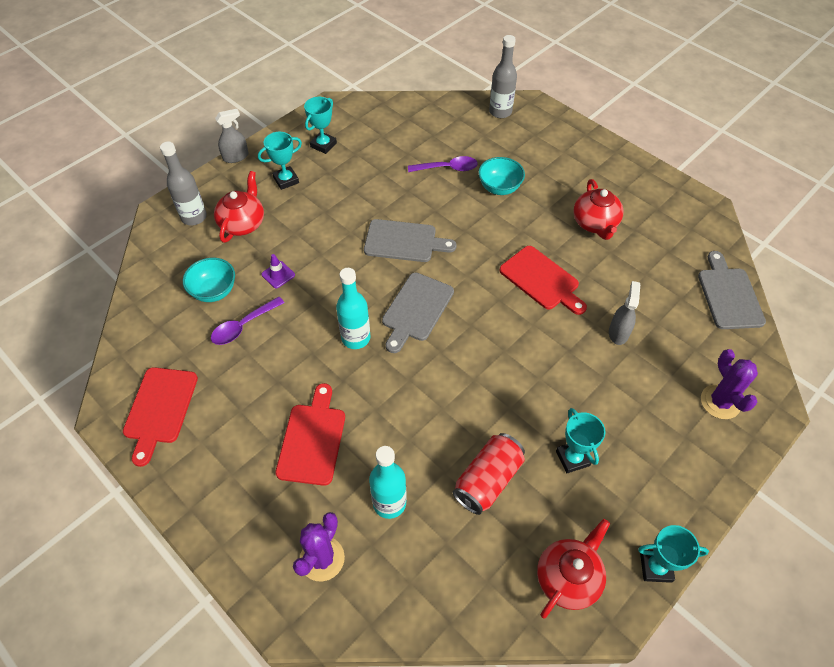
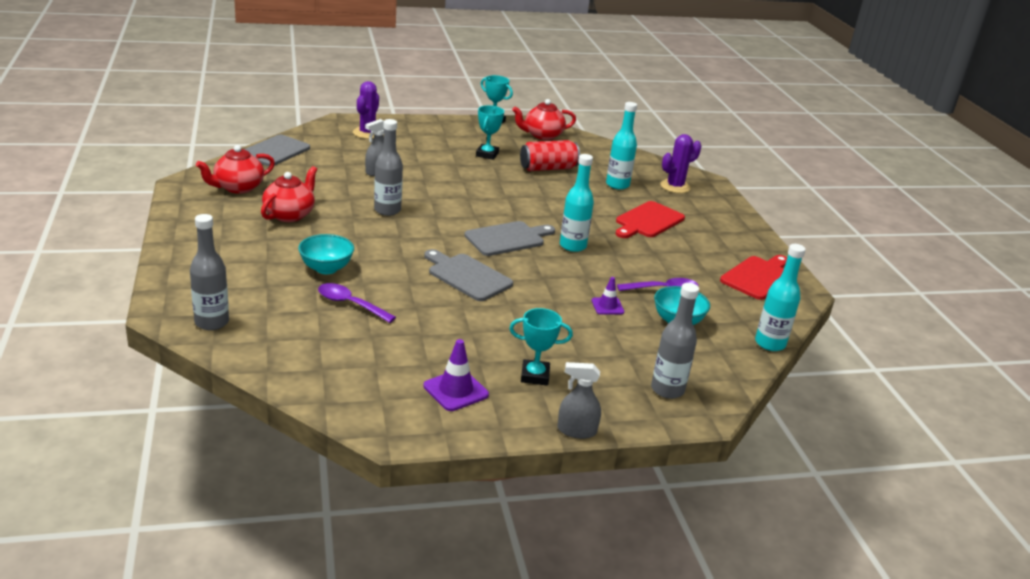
camera: 150 degrees left, 25 degrees down
(128, 311) = (770, 343): none -> turquoise bottle
(243, 223) = (614, 359): red teapot -> red teapot (238, 188)
(323, 145) = (455, 390): turquoise trophy -> purple traffic cone
(541, 280) = (387, 210): red cutting board -> grey bottle

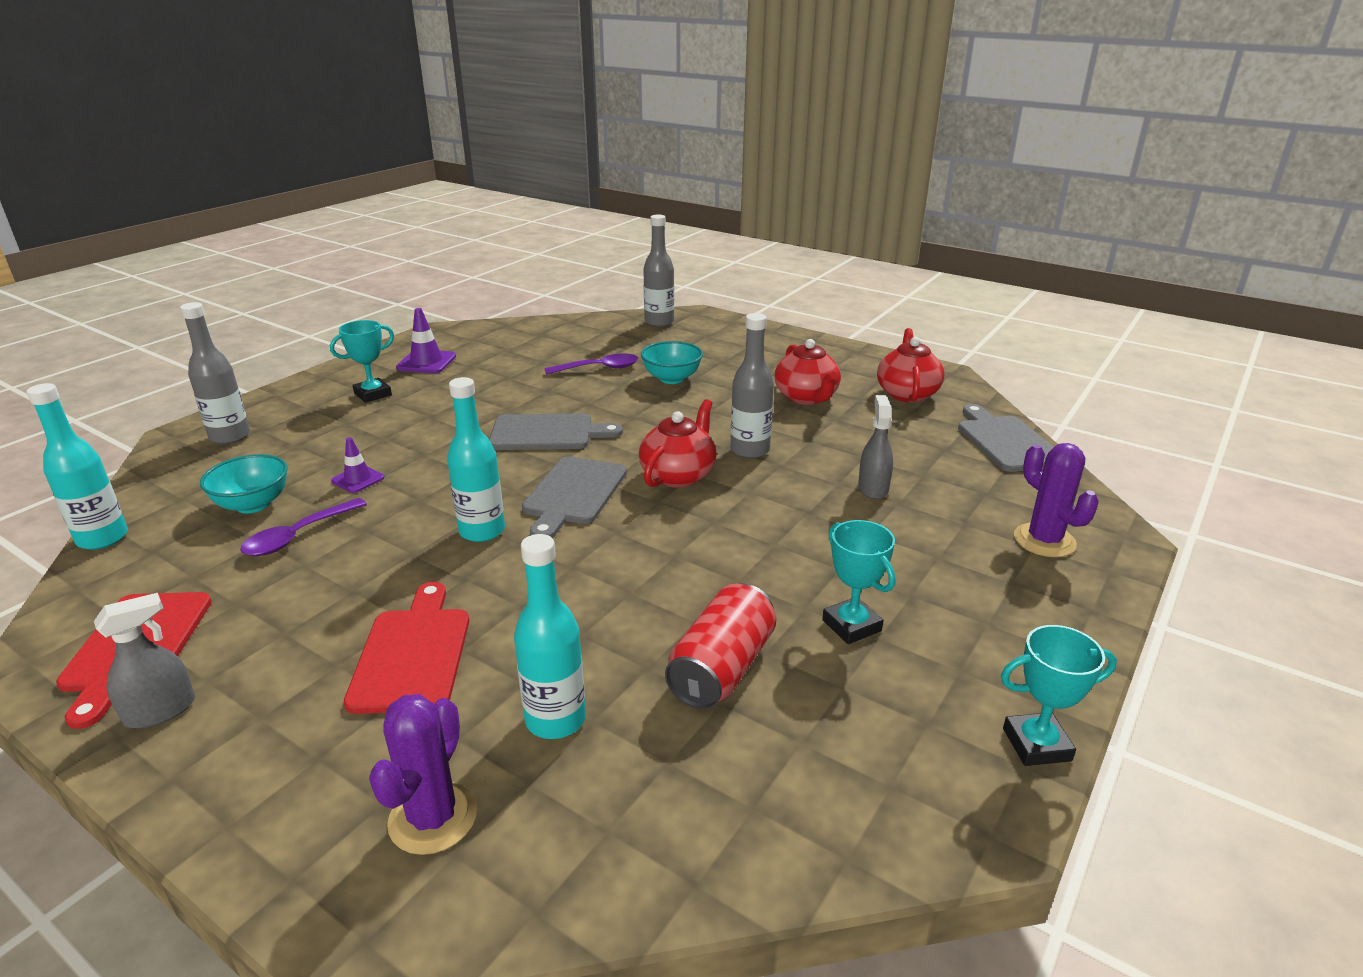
camera: 140 degrees right, 0 degrees up
(542, 135) = (895, 780): red teapot -> red teapot (678, 475)
(576, 430) = (300, 380): grey spray bottle -> grey spray bottle (160, 711)

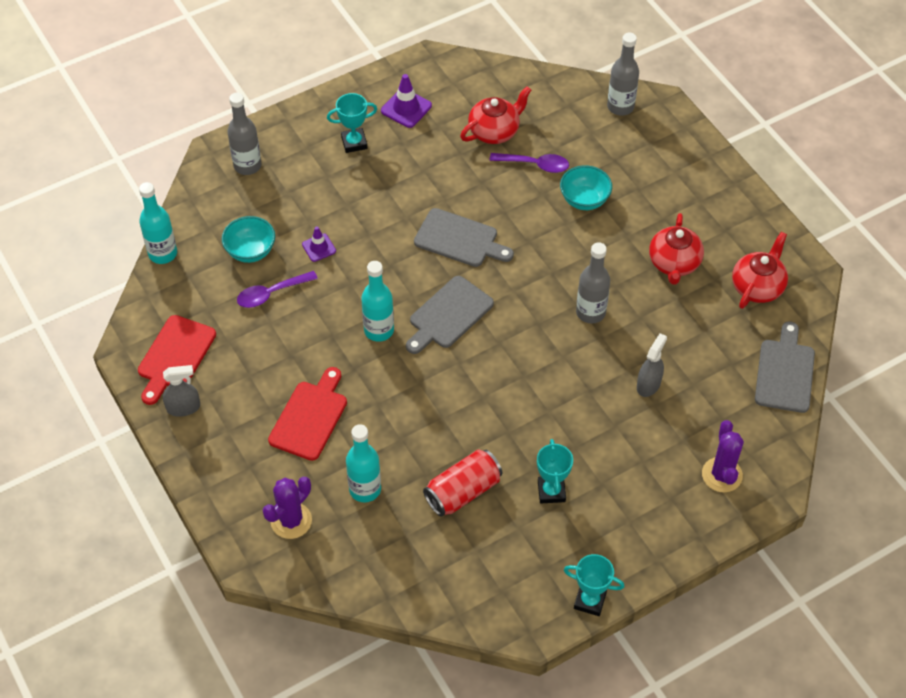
camera: 25 degrees right, 25 degrees up
(678, 475) = (526, 321): red teapot -> red teapot (495, 131)

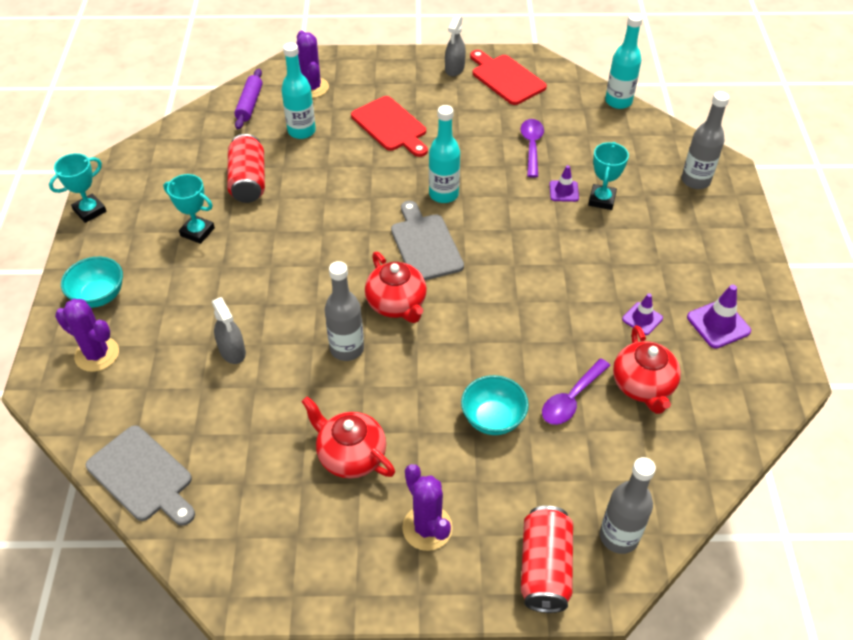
camera: 120 degrees right, 5 degrees down
(250, 251) = (587, 149): turquoise bowl -> turquoise bowl (99, 296)
(353, 563) = (249, 104): none -> purple rolling pin
(354, 143) = (687, 264): turquoise trophy -> turquoise trophy (602, 200)
(431, 151) = (642, 319): none -> purple traffic cone
(459, 239) = (508, 290): grey cutting board -> none
(669, 133) = (544, 568): none -> red can
(690, 198) = (427, 528): none -> purple cactus
(757, 287) = (260, 520): red teapot -> red teapot (397, 304)

